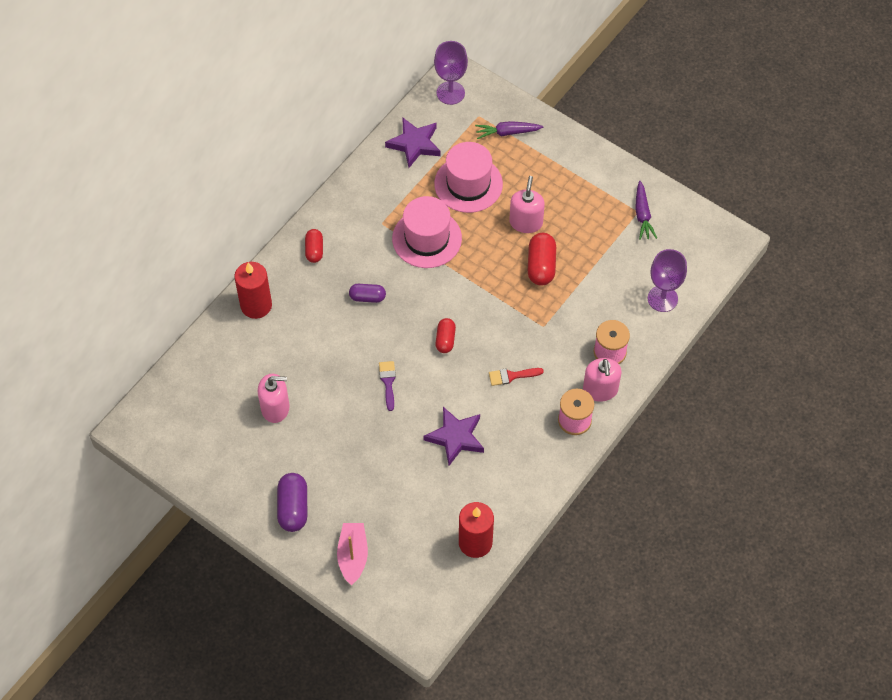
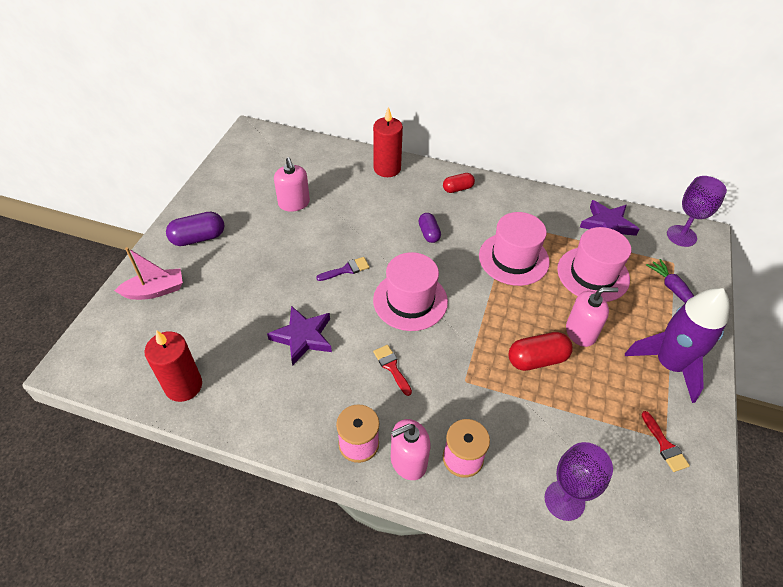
camera: 70 degrees right, 10 degrees down
(445, 340) = (410, 300): red capsule -> pink hat
(578, 175) = (669, 364): none -> purple rocket
(642, 215) = (664, 445): purple carrot -> red brush

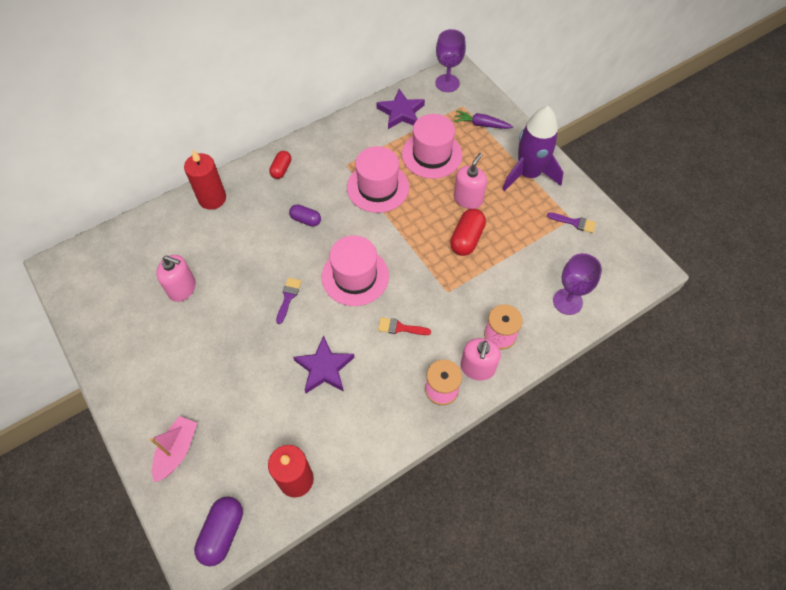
camera: 50 degrees left, 10 degrees up
(198, 238) = (149, 384): purple capsule -> purple capsule (222, 533)
(664, 445) = (574, 223): red brush -> purple brush

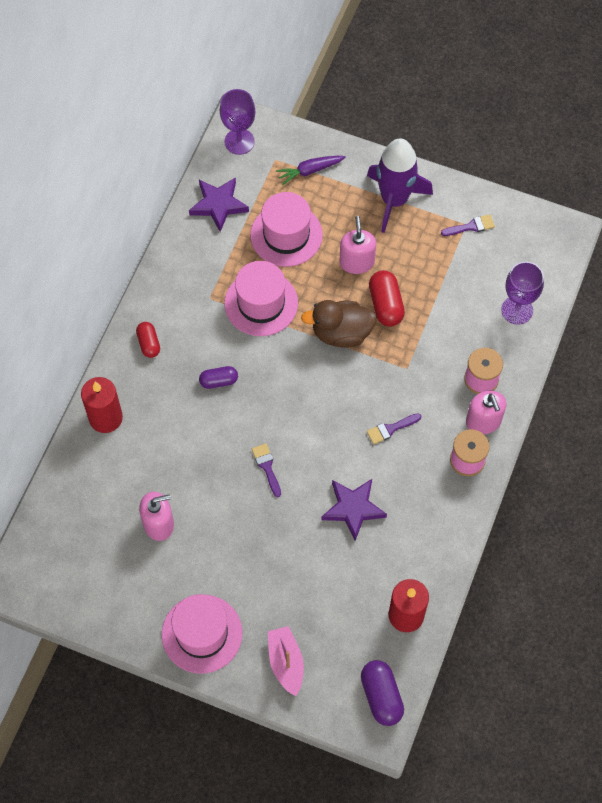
camera: 35 degrees left, 5 degrees up
(355, 276) = (312, 407): pink hat -> pink hat (202, 634)
(400, 328) = (390, 429): red brush -> purple brush
(418, 239) = (341, 333): none -> brown duck

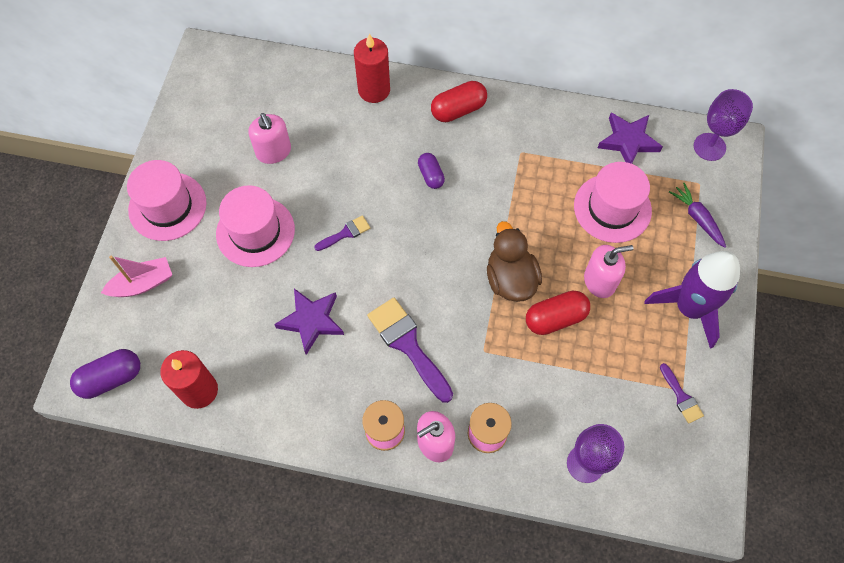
camera: 80 degrees right, 0 degrees up
(149, 343) = (458, 110): red capsule -> red capsule, size x1.55
(261, 303) = (526, 198): pink hat -> pink hat (255, 231)
(390, 429) = (408, 344): purple brush -> purple brush, size x1.93

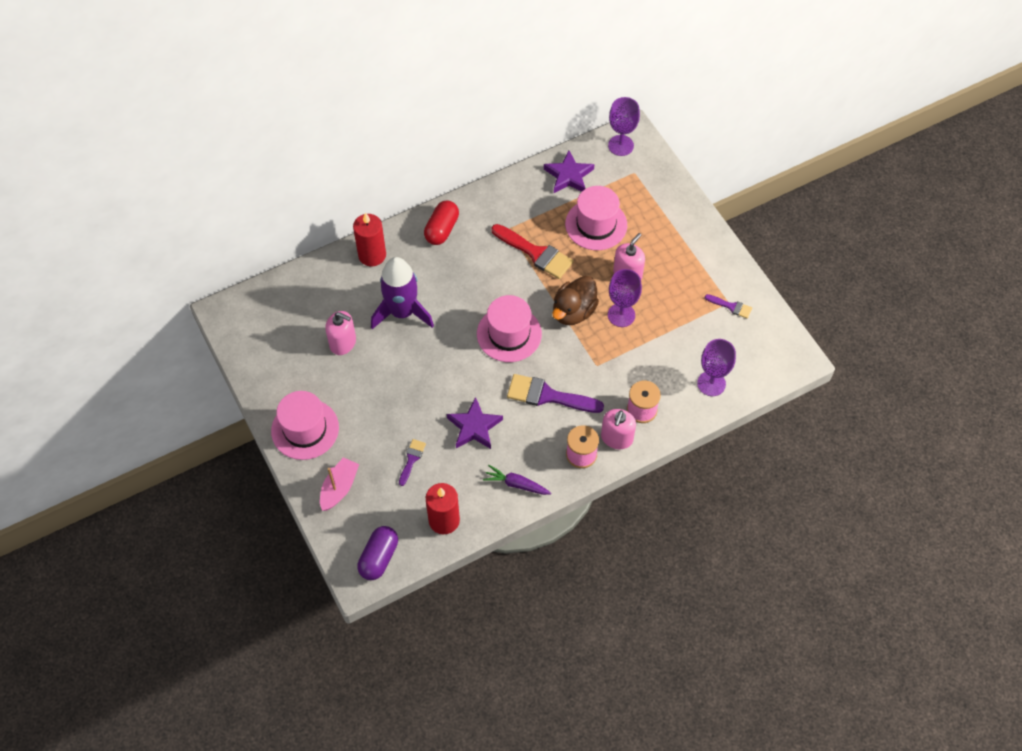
camera: 40 degrees left, 5 degrees down
(255, 231) = (382, 401): pink hat -> pink hat (509, 334)
(345, 233) = (443, 359): purple brush -> purple brush (412, 459)
(431, 175) = (464, 284): purple capsule -> none
(510, 279) = (573, 311): brown duck -> brown duck turned 90 degrees counterclockwise
(526, 194) = (535, 253): none -> red brush
(555, 318) = (621, 315): red capsule -> purple goblet
(689, 308) = (692, 252): purple rocket -> purple rocket (402, 312)
(697, 218) = (651, 195): purple carrot -> purple carrot (516, 484)

